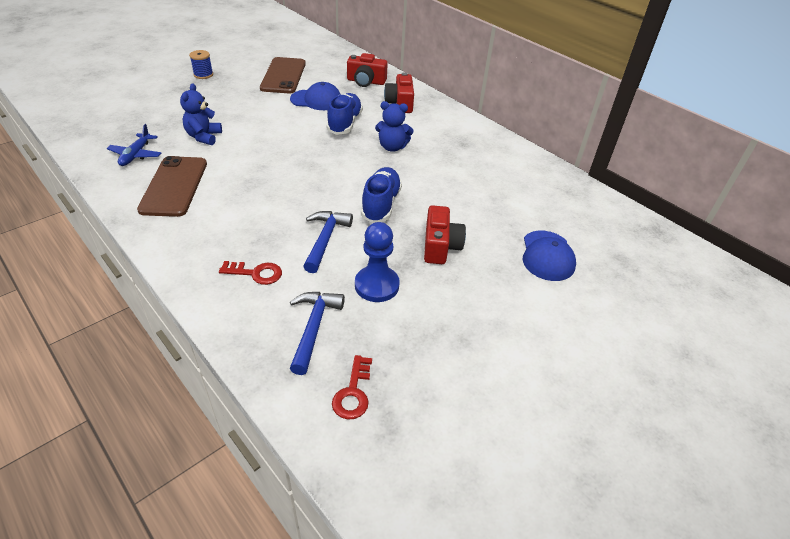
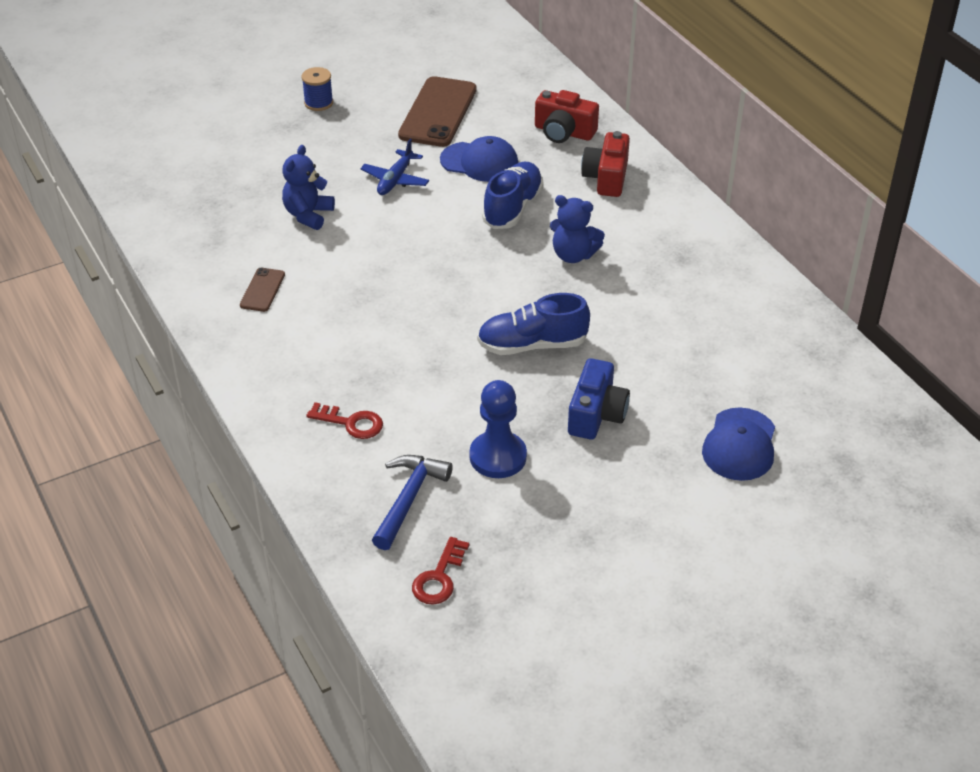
camera: 15 degrees right, 0 degrees up
(136, 155) = (216, 237): blue plane -> blue plane (395, 180)
(174, 186) = (262, 290): brown phone -> brown phone, size x0.49
(325, 239) = (446, 388): blue hammer -> none
(381, 204) = (532, 345): blue shoe -> blue shoe turned 120 degrees counterclockwise
(440, 246) = (596, 414): red camera -> blue camera

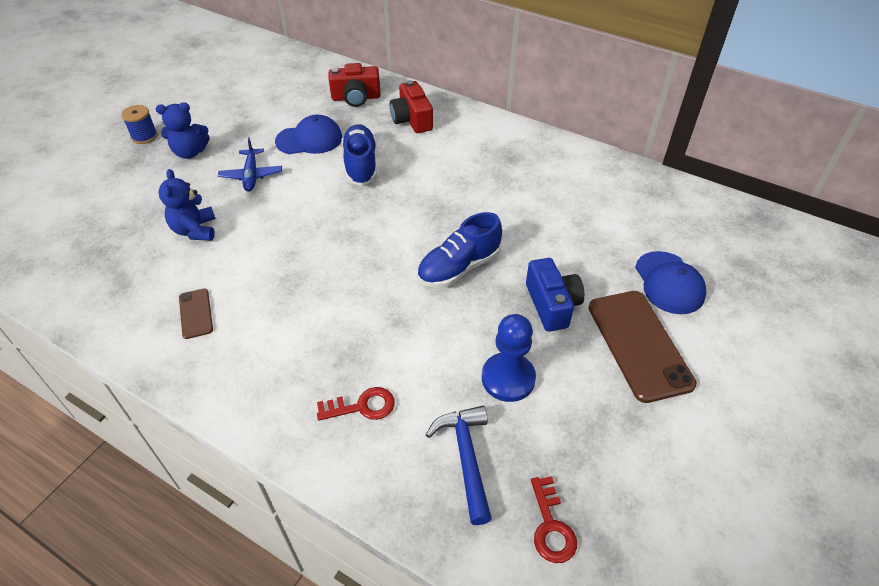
camera: 30 degrees left, 5 degrees up
(438, 112) = (250, 113): brown phone -> brown phone (639, 344)
(573, 255) = (433, 184): blue teddy bear -> blue teddy bear (190, 152)

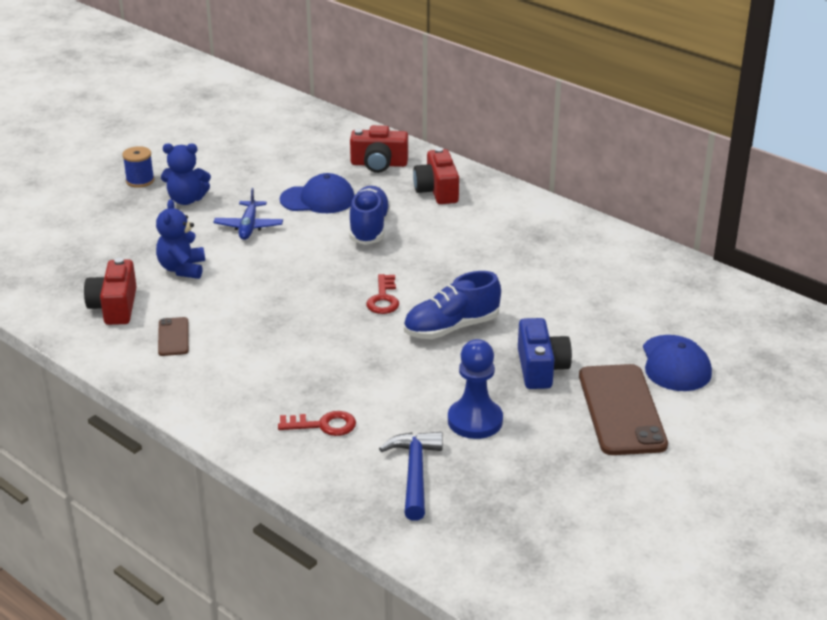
camera: 10 degrees right, 15 degrees down
(133, 284) = (114, 307): none -> red camera
(551, 526) = (481, 530): red key -> red key (383, 299)

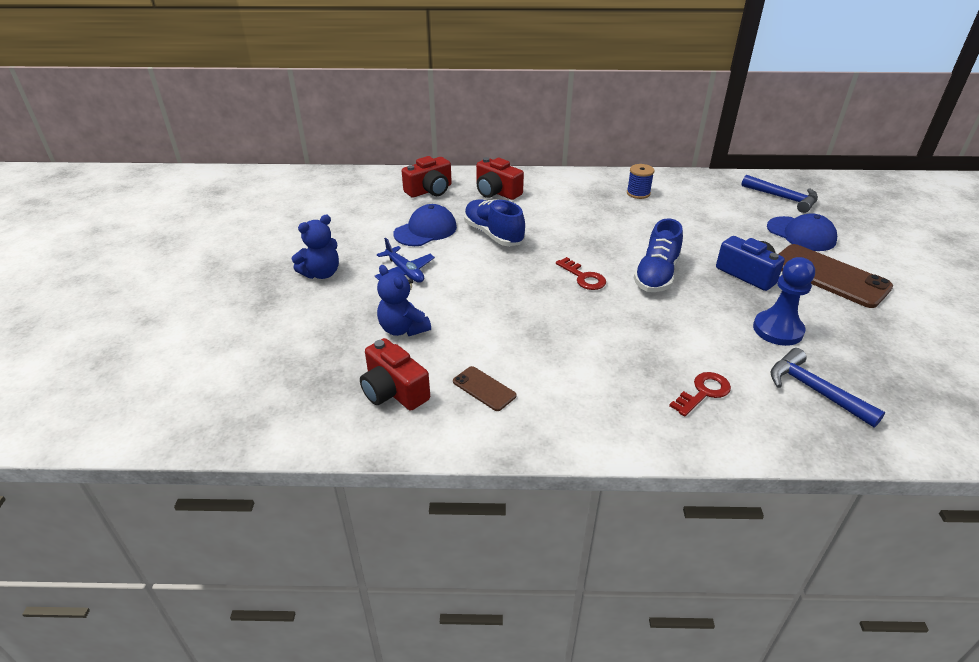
camera: 40 degrees left, 5 degrees up
(140, 181) = (256, 276): blue spool -> blue spool (638, 193)
(734, 324) = (783, 198): none -> blue hammer

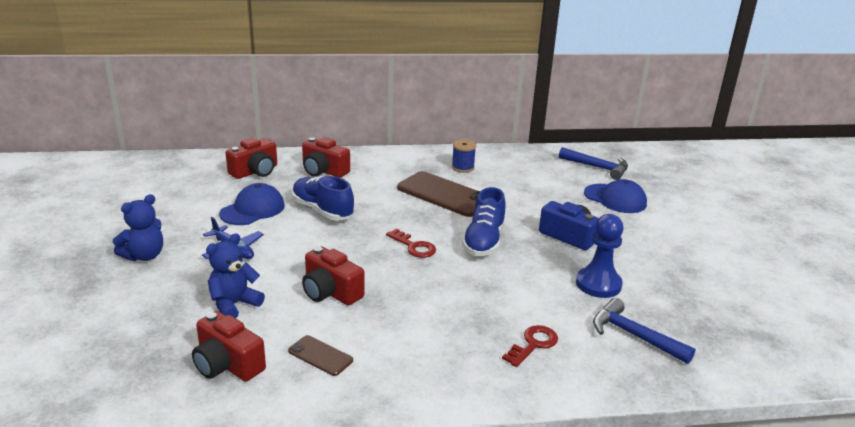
camera: 10 degrees left, 10 degrees down
(403, 329) = (234, 304): blue teddy bear -> blue teddy bear turned 90 degrees clockwise
(497, 321) = (330, 292): none -> red camera
(829, 276) = (642, 234): brown phone -> brown phone (444, 194)

